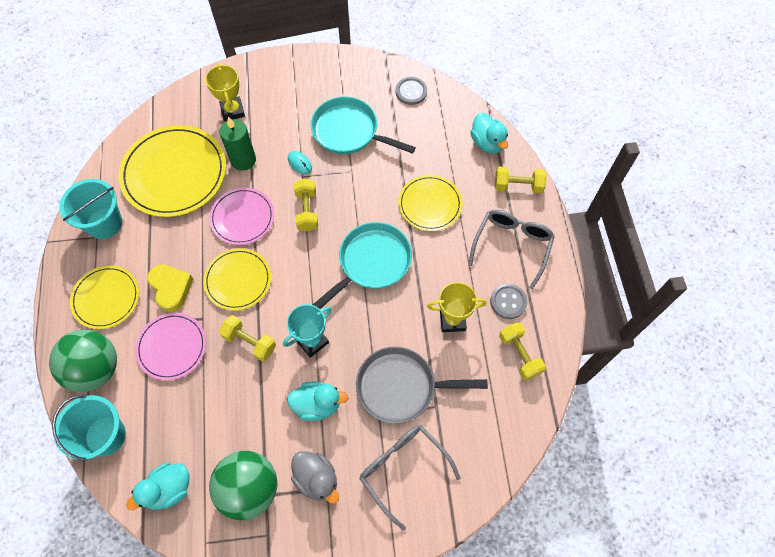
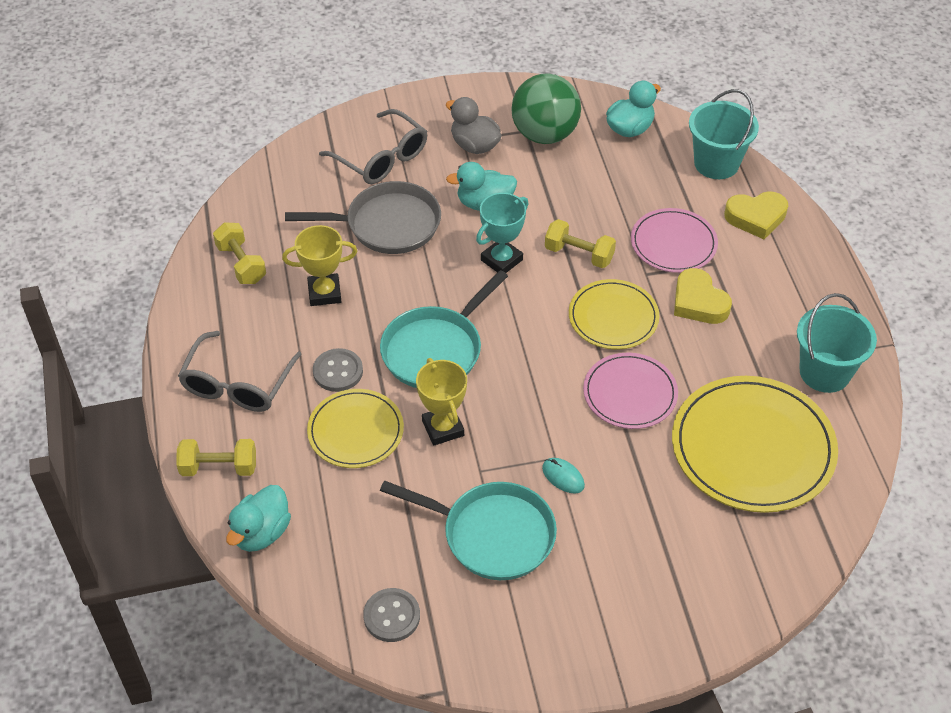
camera: 175 degrees right, 15 degrees down
(95, 369) = (756, 217): green ball -> yellow heart
(106, 298) = (778, 286): yellow plate -> none
(232, 111) = (695, 556): yellow trophy -> yellow trophy (443, 428)
(243, 160) = (653, 475): green candle -> none
(307, 210) = (538, 409): yellow dumbbell -> none
(487, 143) = (261, 533): turquoise duck -> turquoise duck turned 120 degrees counterclockwise
(508, 302) = (250, 317): grey button -> grey button (338, 371)

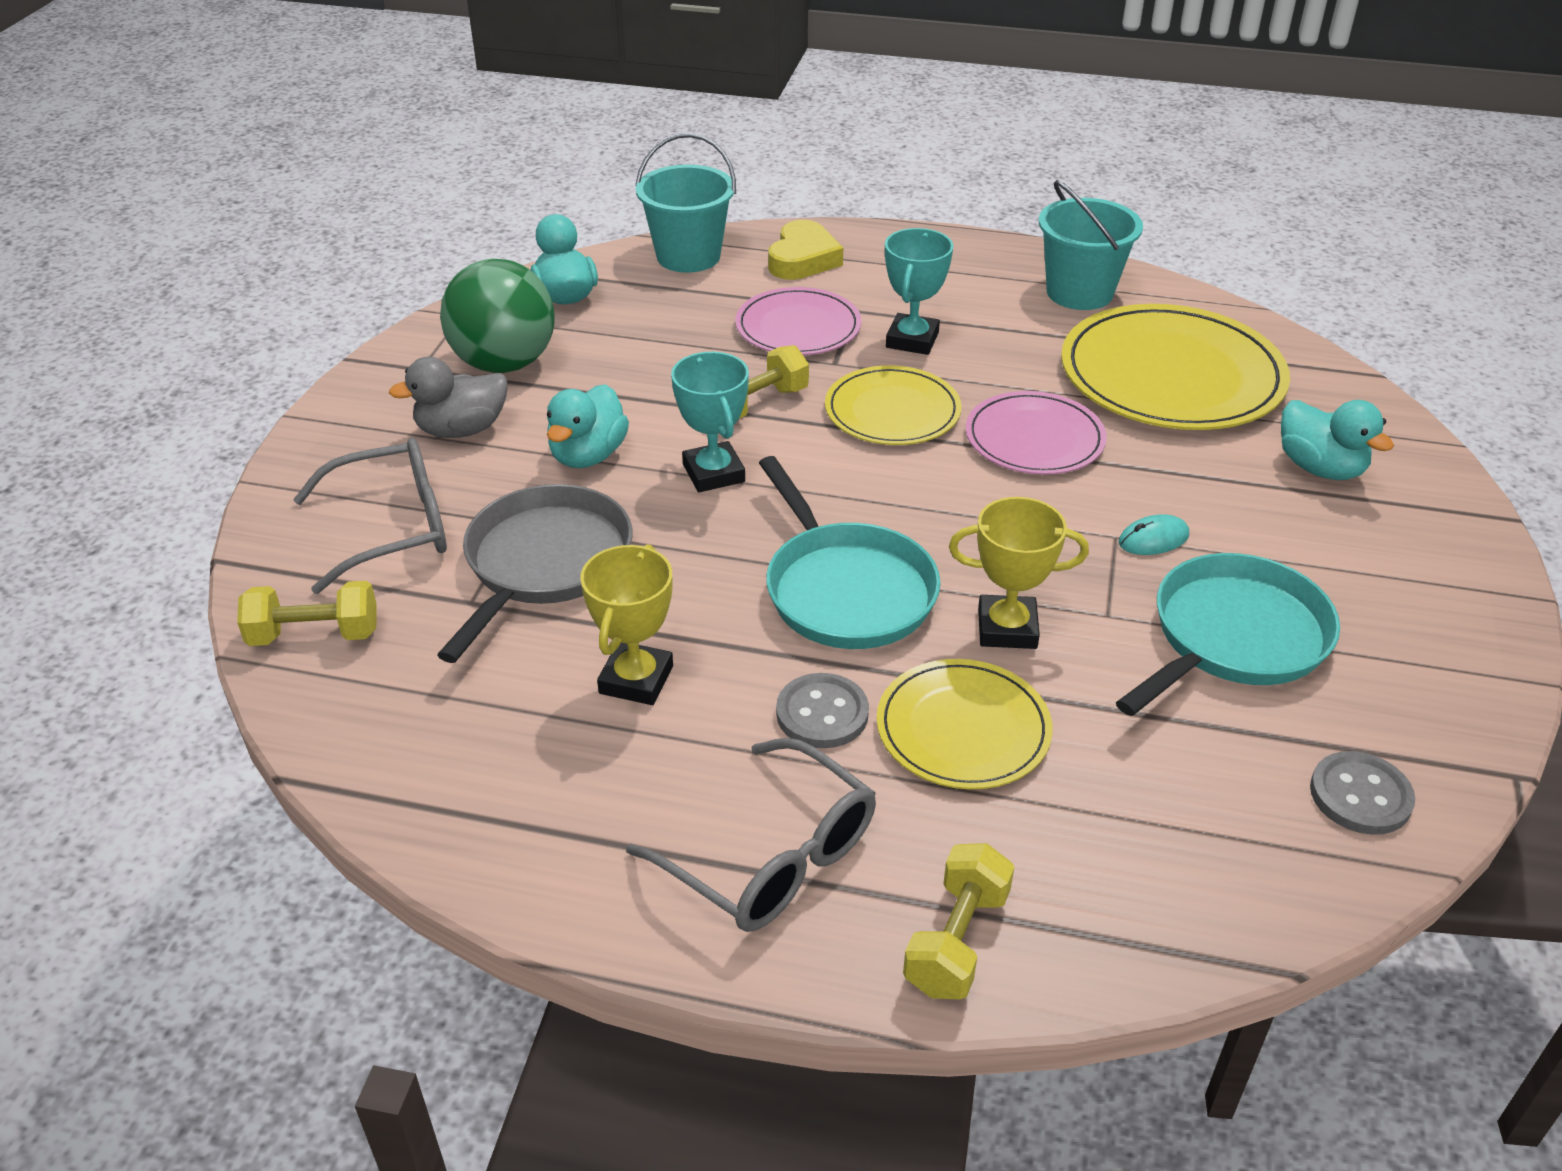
camera: 65 degrees left, 10 degrees down
(241, 264) = (482, 769): yellow dumbbell -> yellow dumbbell (314, 635)
(261, 533) = (1134, 919): turquoise duck -> turquoise duck (1320, 468)
(698, 302) = (912, 340): yellow heart -> turquoise trophy

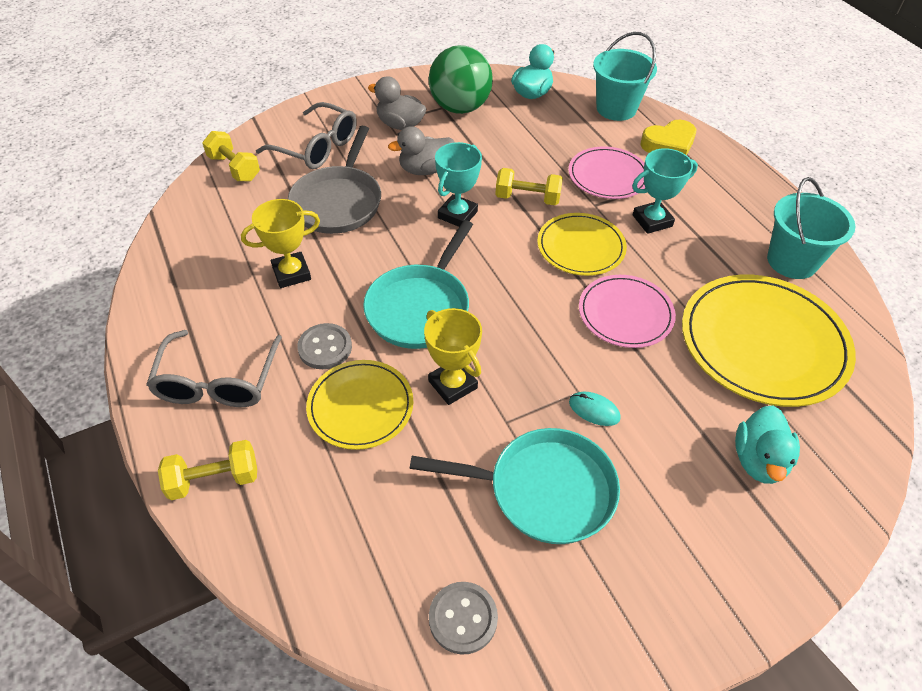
camera: 50 degrees right, 10 degrees up
(544, 564) = (338, 202): grey pan -> grey pan turned 120 degrees clockwise
(588, 455) = (425, 170): turquoise duck -> grey duck

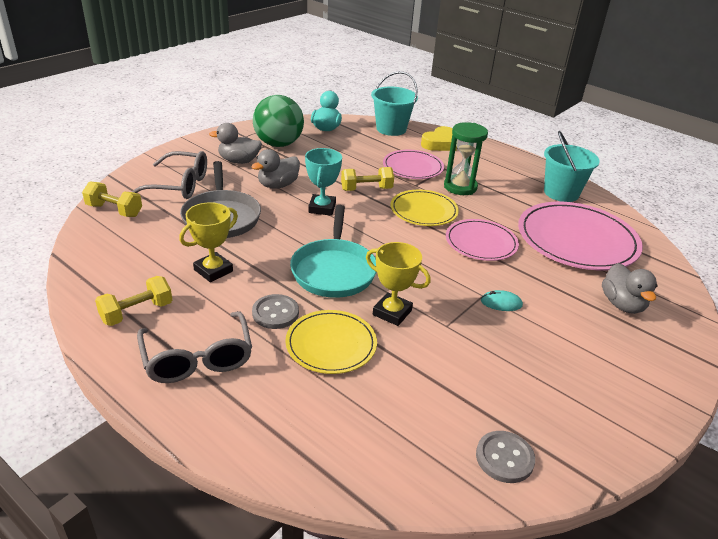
camera: 25 degrees left, 15 degrees down
(214, 480) = (241, 428): yellow dumbbell -> yellow dumbbell (137, 312)
(543, 490) = (502, 360): turquoise pan -> none
(652, 221) = (460, 187): turquoise trophy -> green hourglass
(759, 460) = (622, 304): turquoise duck -> grey duck
(763, 342) = (577, 240): yellow plate -> pink plate

